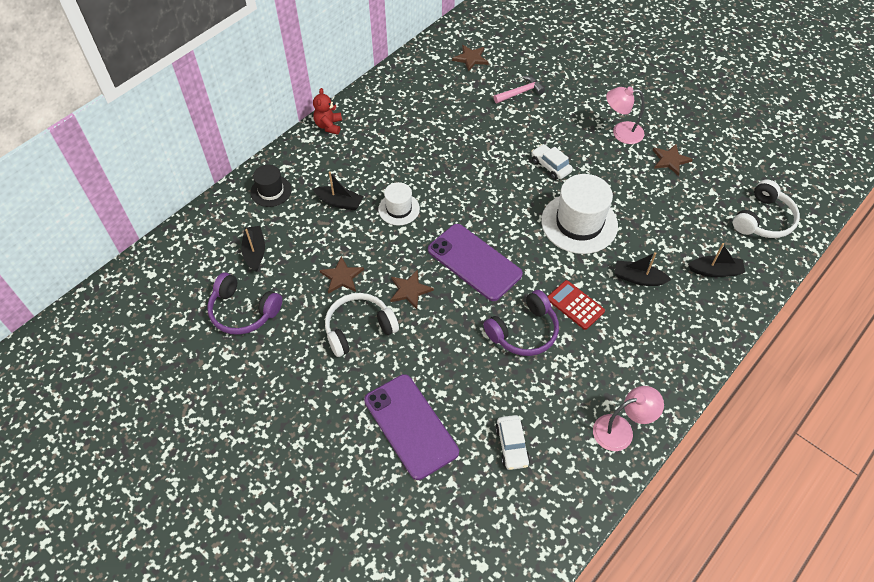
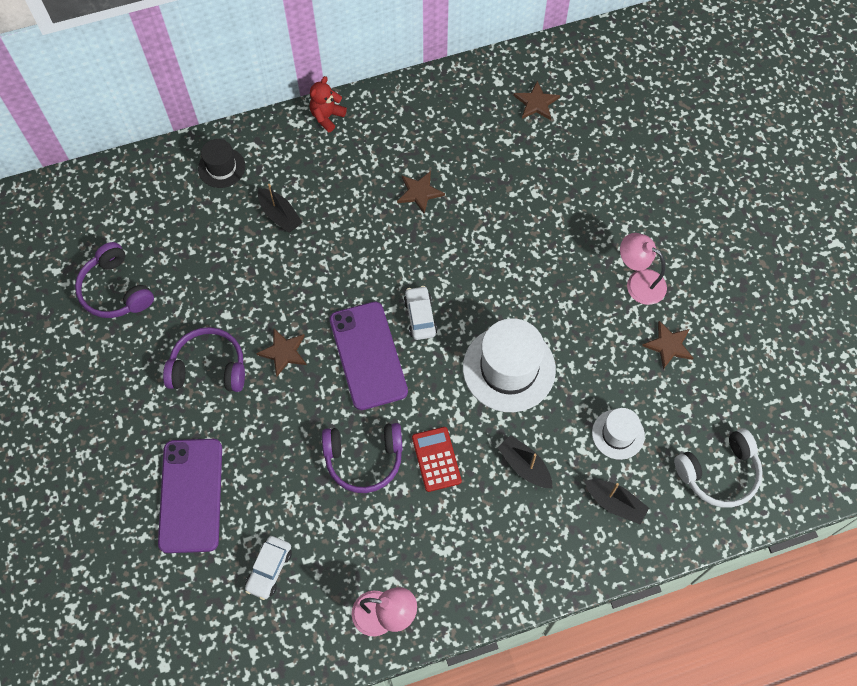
camera: 30 degrees right, 10 degrees up
(255, 252) = (164, 230): black boat -> none
(342, 277) = (228, 302): brown star -> brown star (419, 192)
(359, 329) = (209, 367): white headphones -> purple headphones
(399, 209) = (333, 254): white hat -> white hat (618, 434)
(520, 92) = (561, 174): pink hammer -> none
(550, 166) = (528, 284): white car -> white car (420, 317)

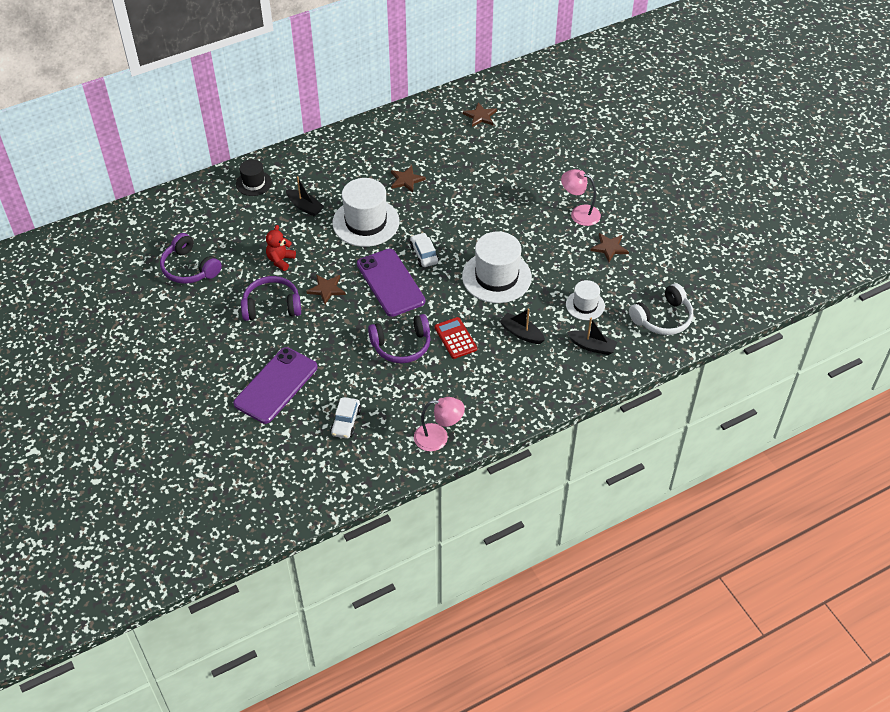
camera: 10 degrees left, 15 degrees down
(191, 495) = (276, 385): purple phone -> purple phone turned 45 degrees clockwise
(327, 117) = (326, 143): red teddy bear -> red teddy bear (280, 260)
(354, 253) = (366, 222): none -> white hat

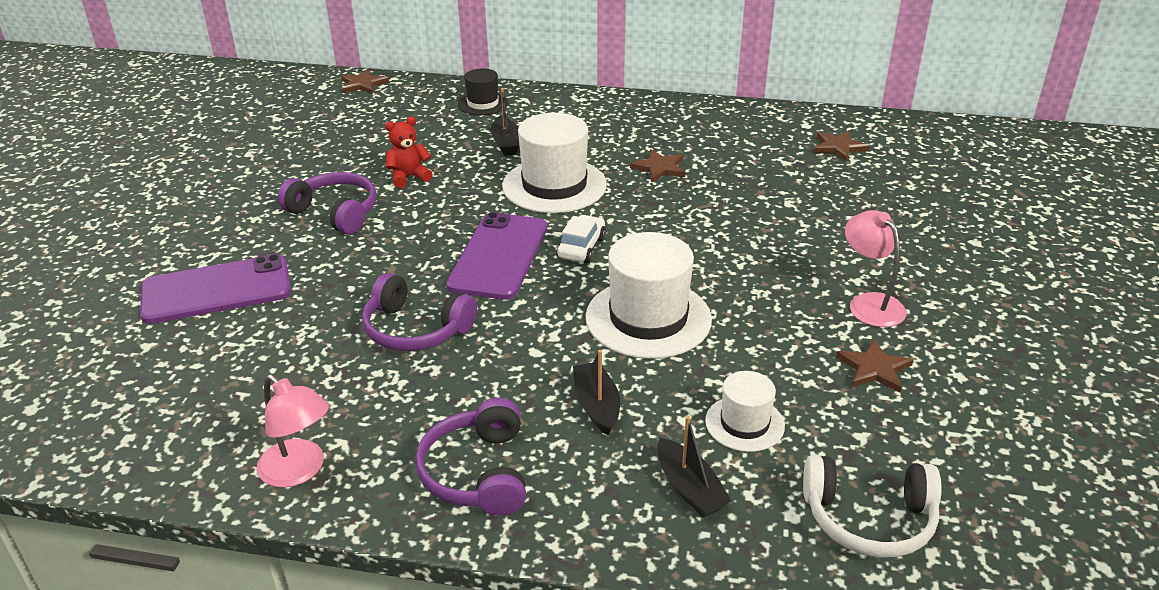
camera: 40 degrees right, 15 degrees down
(189, 268) = (311, 143): purple headphones -> purple headphones (478, 473)
(326, 289) = (416, 226): brown star -> brown star (363, 84)
(346, 422) = (223, 376): white car -> none
(455, 338) = (495, 360): red calculator -> none

